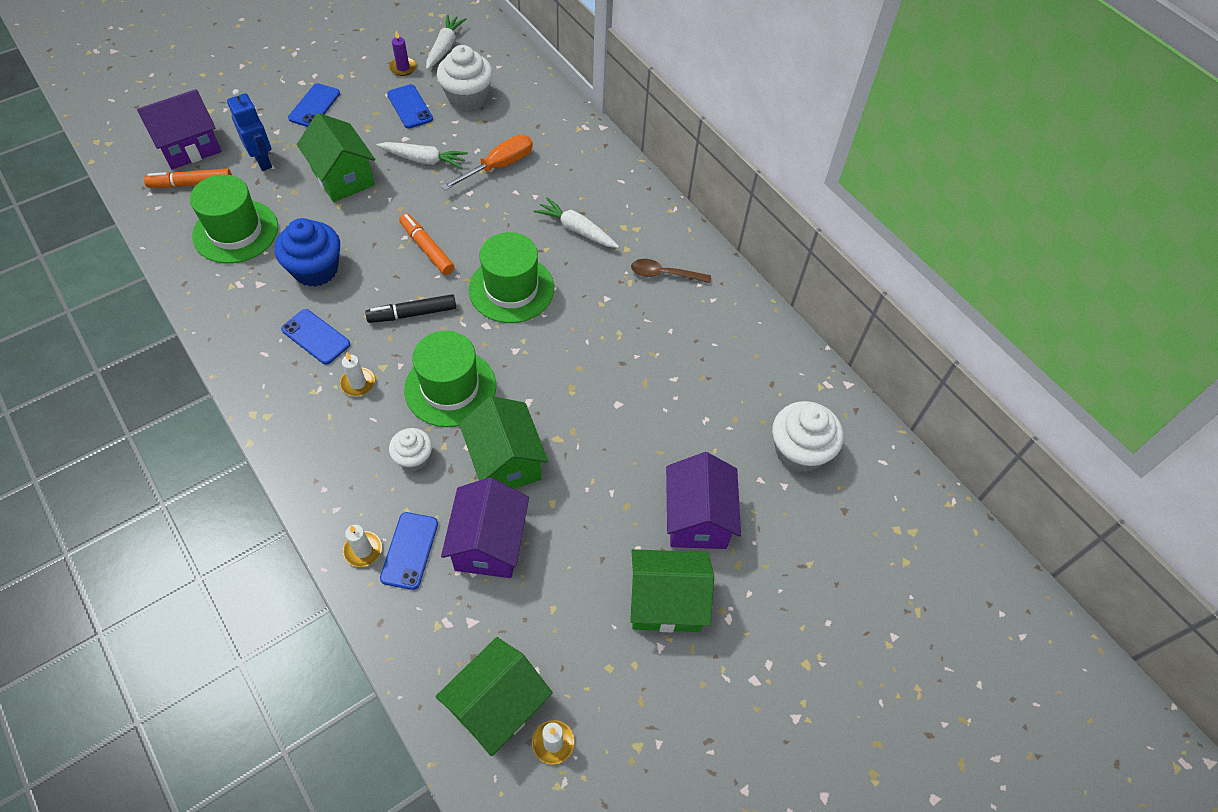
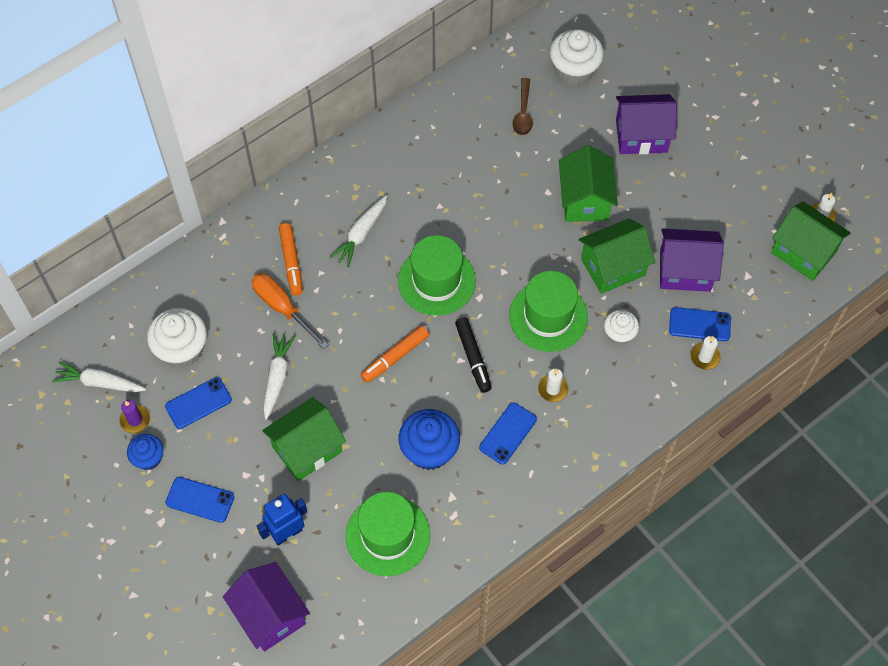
camera: 90 degrees left, 5 degrees up
(191, 184) = (325, 597): orange marker -> orange marker (291, 262)
(364, 75) = (148, 458): none -> blue cupcake
(664, 274) = (408, 162): brown spoon -> brown spoon (523, 113)
(666, 602) = (710, 154): green house -> green house (584, 200)

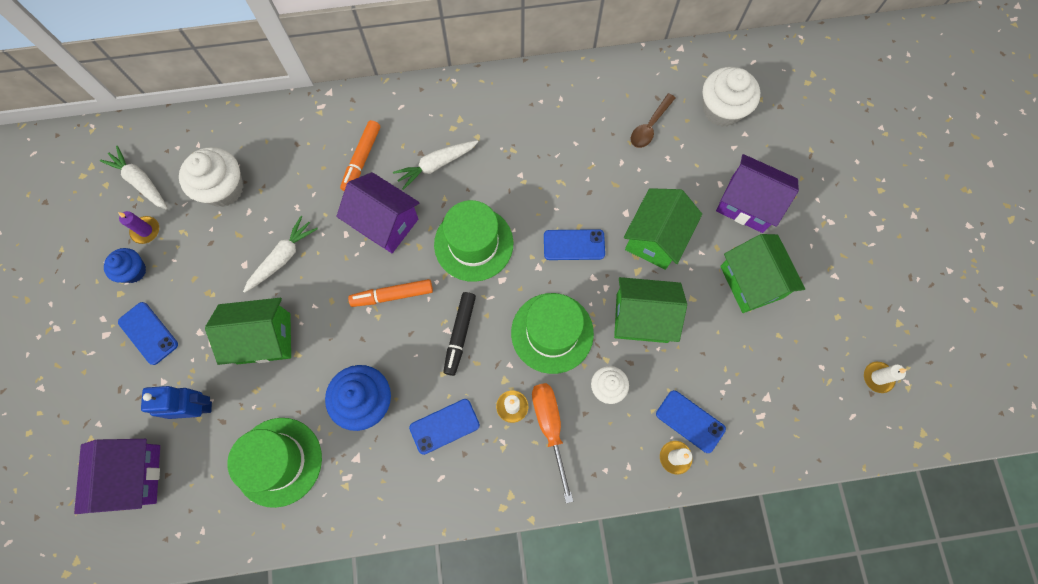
camera: 30 degrees right, 10 degrees up
(198, 403) = (204, 244): blue phone -> blue phone (574, 245)
(282, 308) = (327, 197): orange screwdriver -> orange screwdriver (550, 427)
(685, 271) = (708, 359): purple house -> purple house (385, 223)
(803, 252) = (838, 405): green house -> green house (751, 282)

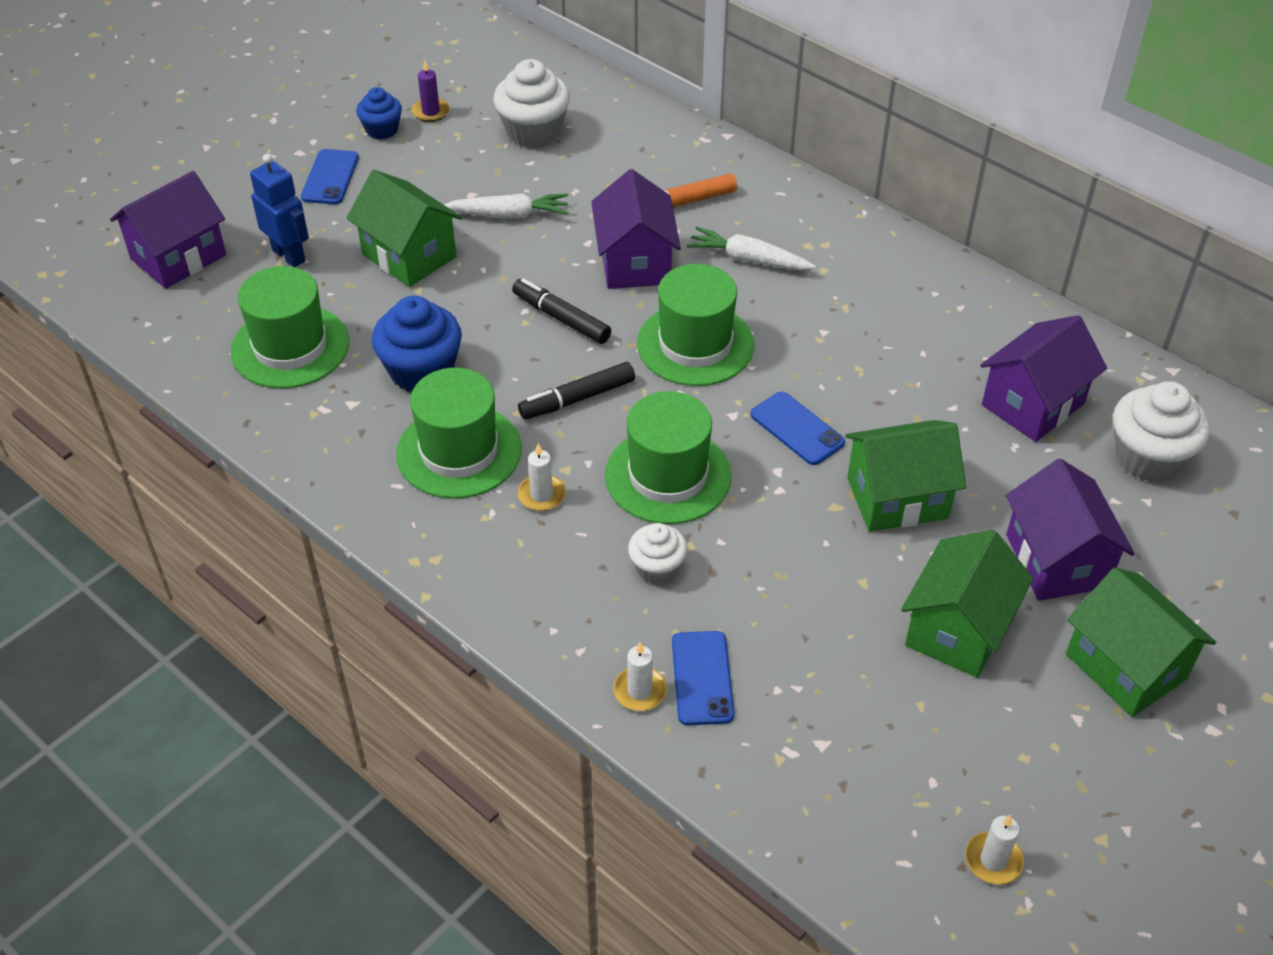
camera: 50 degrees right, 25 degrees down
(140, 182) = (476, 78): white carrot -> none
(392, 295) = (561, 318): orange marker -> black marker
(444, 426) = (459, 451): blue phone -> green hat
(550, 427) = (552, 544): orange screwdriver -> none
(642, 318) = (780, 547): green house -> green house (1125, 666)
(650, 126) = (1033, 404): brown spoon -> purple house

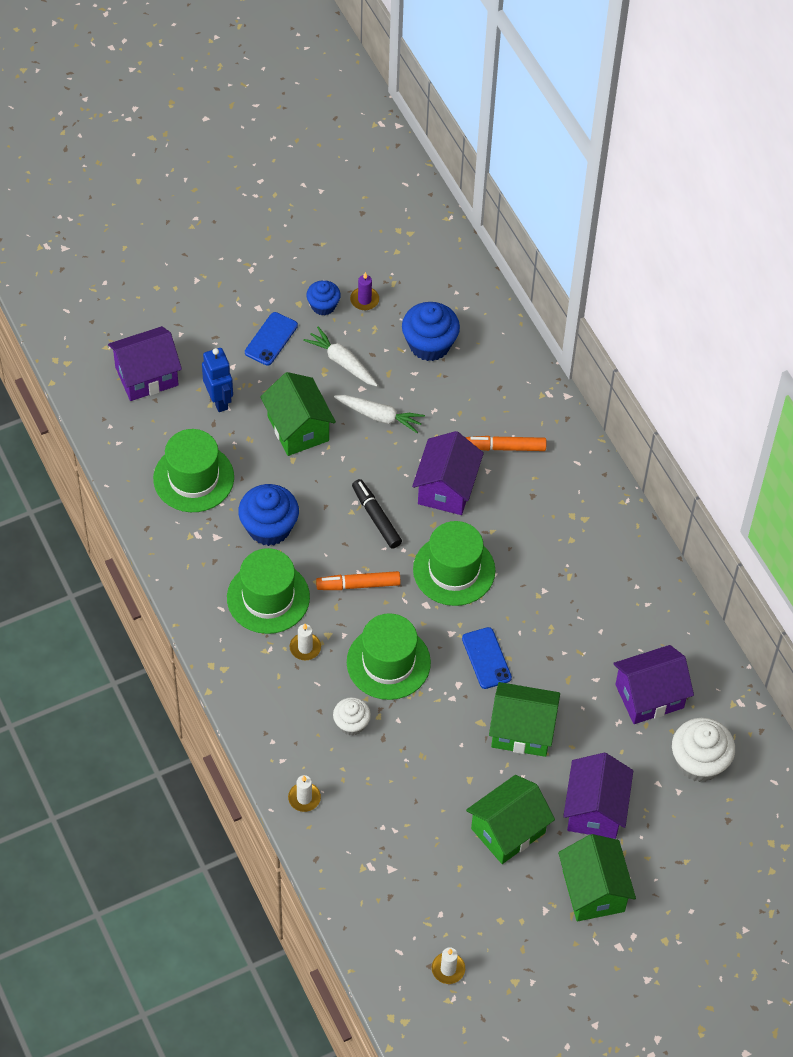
camera: 20 degrees right, 10 degrees up
(533, 132) = (429, 344): white cupcake -> blue cupcake
(577, 398) = (358, 585): black marker -> orange marker
(702, 678) = (343, 804): blue phone -> none
(748, 259) = (525, 513): white carrot -> white carrot (342, 362)

